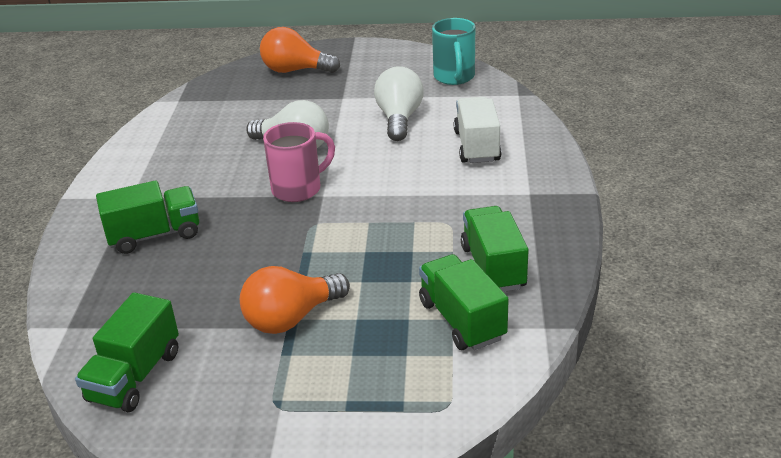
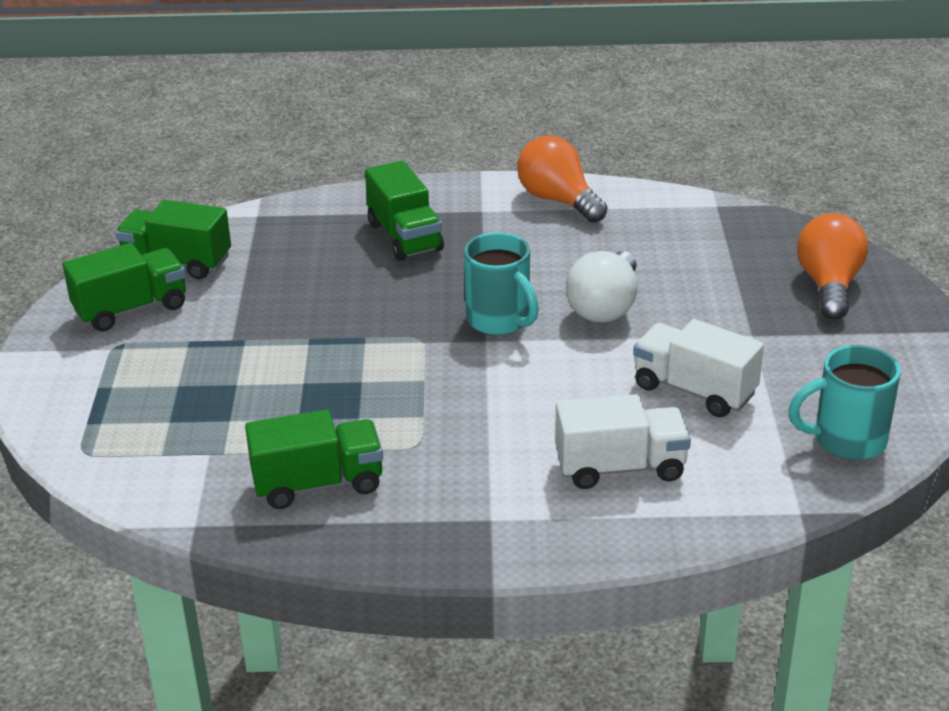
camera: 85 degrees right, 0 degrees up
(291, 318) = (245, 341): orange light bulb -> orange light bulb (558, 200)
(298, 189) = (499, 320): pink mug -> turquoise mug
(399, 119) = (694, 390): white light bulb -> white truck
(461, 320) = (219, 459): green truck -> green truck (131, 309)

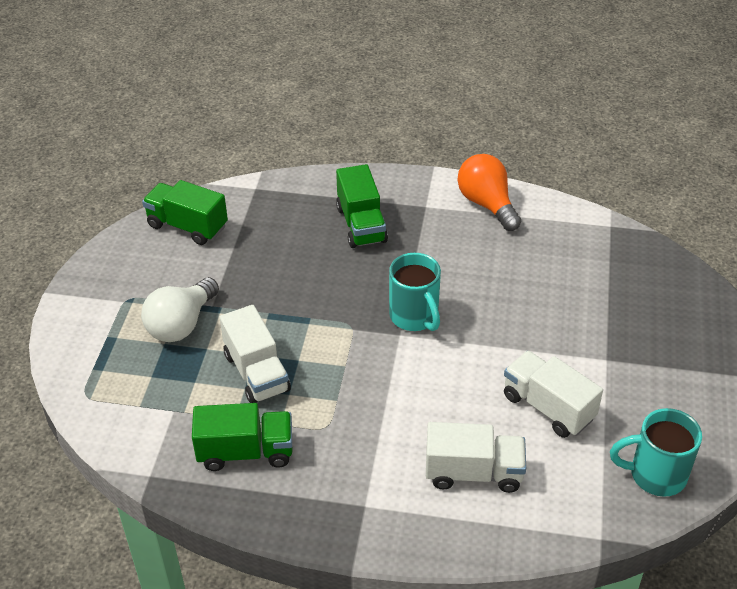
camera: 10 degrees right, 10 degrees up
(131, 309) = (145, 266): green truck -> none
(310, 401) = (257, 373): none -> white truck
(605, 307) = (498, 315): white light bulb -> white light bulb (181, 324)
(829, 285) = (680, 319): orange light bulb -> none

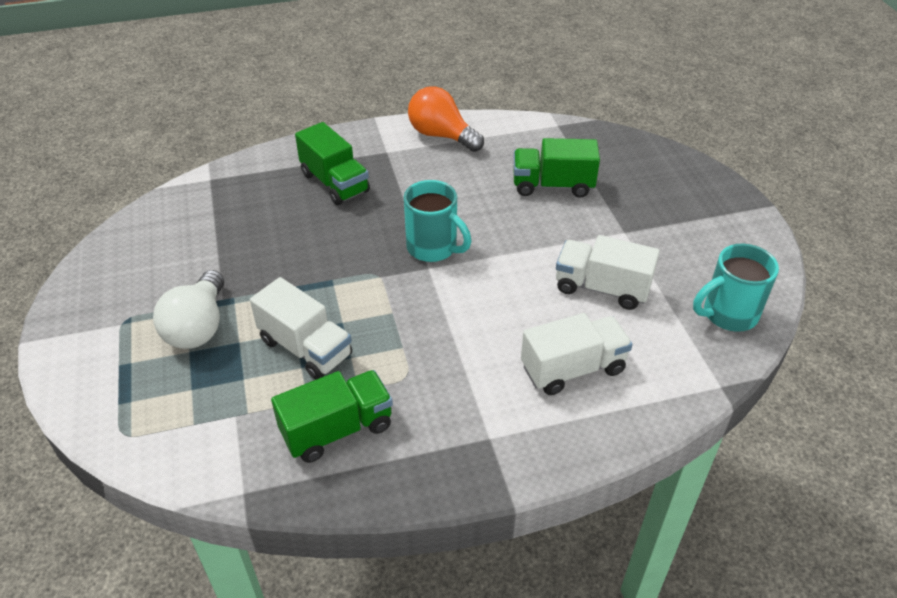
camera: 25 degrees left, 0 degrees up
(187, 226) = (155, 232): green truck -> green truck (552, 185)

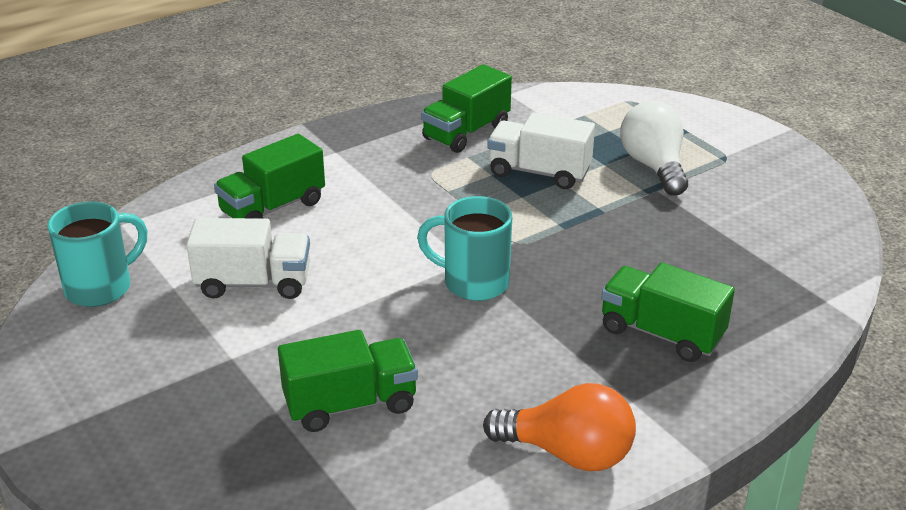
camera: 160 degrees right, 10 degrees down
(573, 369) = (273, 208): white truck -> green truck

